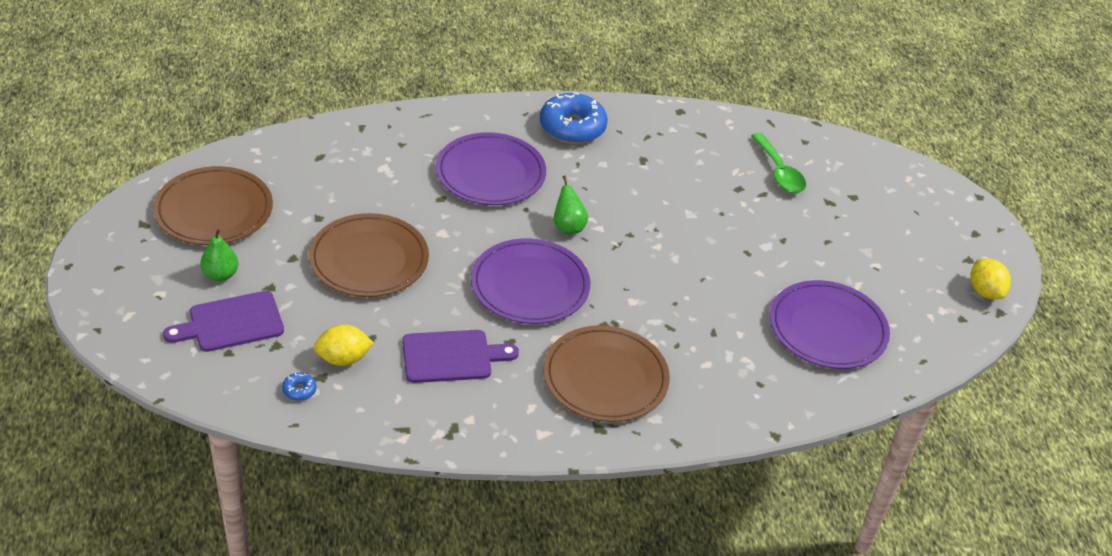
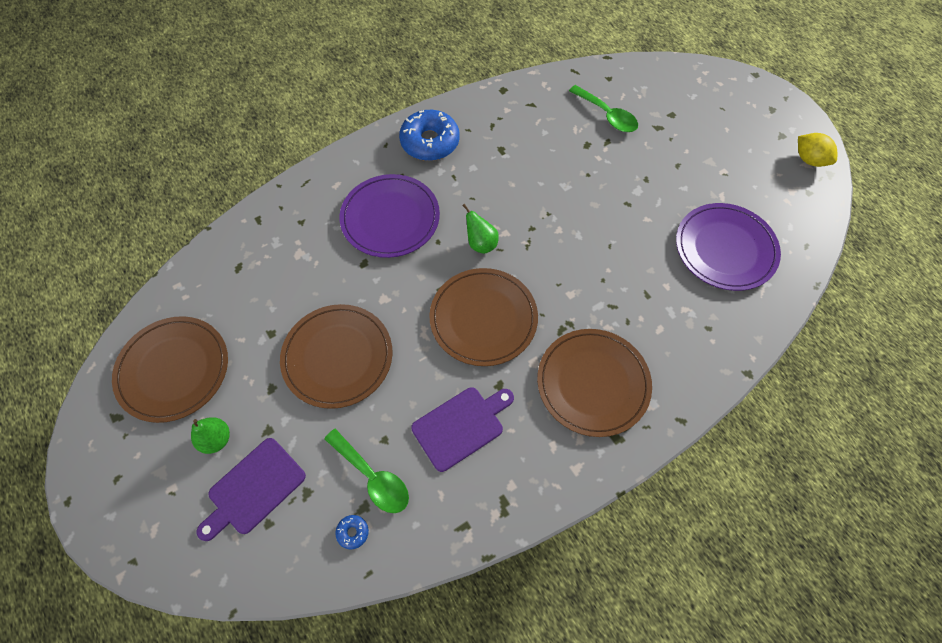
camera: 20 degrees left, 20 degrees up
(343, 359) = (372, 476): yellow lemon -> green spoon
(530, 285) = (483, 318): purple plate -> brown plate

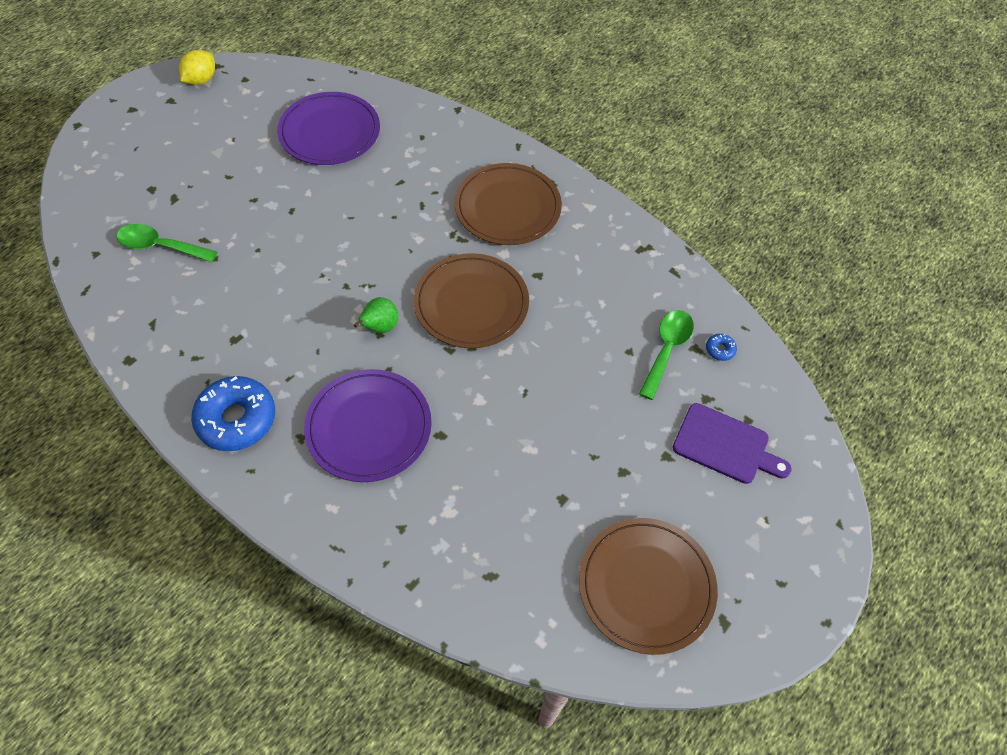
camera: 110 degrees left, 5 degrees down
(216, 439) = (697, 502): green pear -> none
(337, 357) = (563, 420): brown plate -> none
(461, 426) = (589, 294): purple cutting board -> none
(607, 115) = (161, 246): green spoon -> green spoon turned 105 degrees counterclockwise

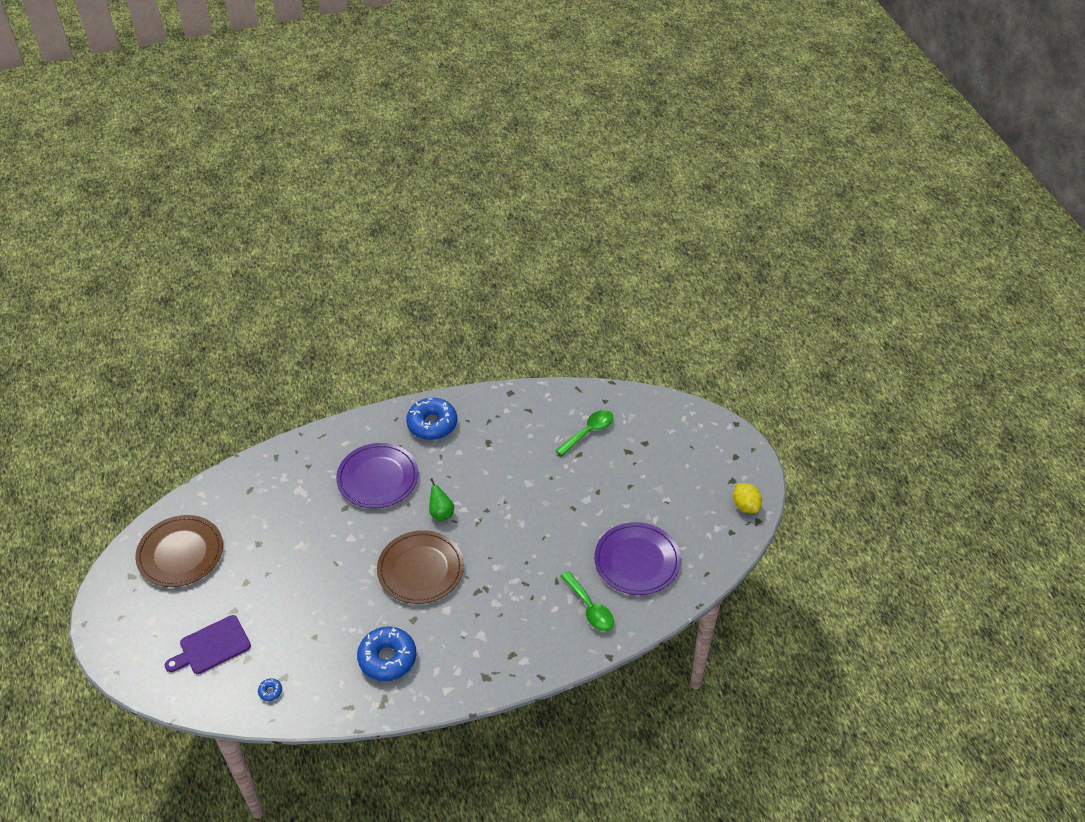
camera: 125 degrees right, 10 degrees down
(507, 207) = (485, 635): brown plate -> none
(598, 271) = (387, 658): none -> blue donut
(666, 350) = (297, 659): green spoon -> green spoon (589, 608)

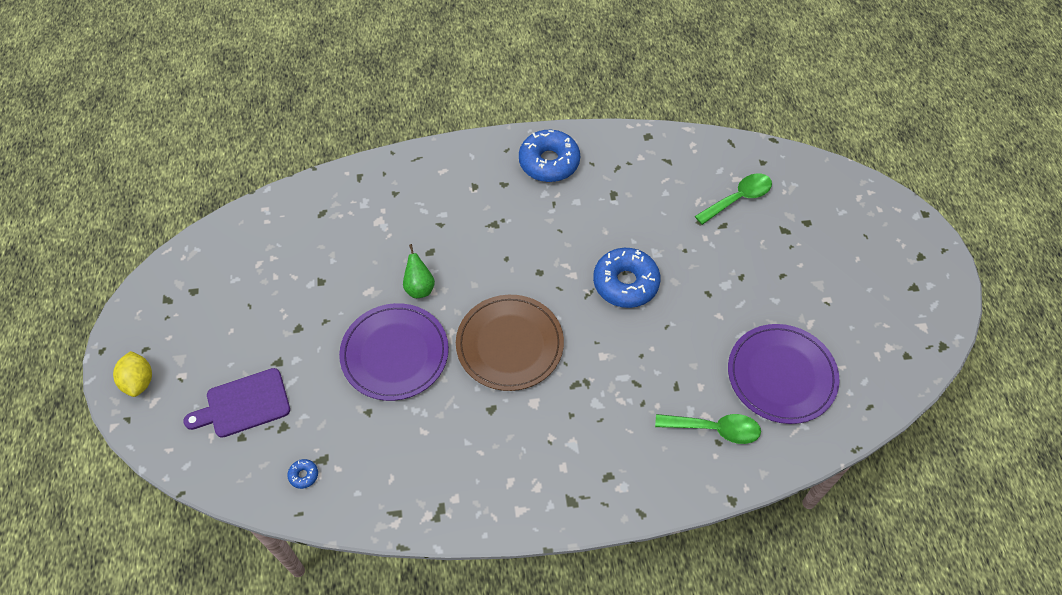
camera: 10 degrees right, 10 degrees up
(180, 553) = (228, 280): brown plate -> none
(378, 478) = (475, 220): purple plate -> purple plate (395, 354)
(387, 658) = (452, 455): blue donut -> blue donut (625, 283)
(441, 513) = (544, 276): green pear -> green pear (419, 288)
(589, 608) = (714, 429): green spoon -> green spoon turned 60 degrees counterclockwise
(745, 505) = (928, 323): yellow lemon -> yellow lemon (139, 381)

